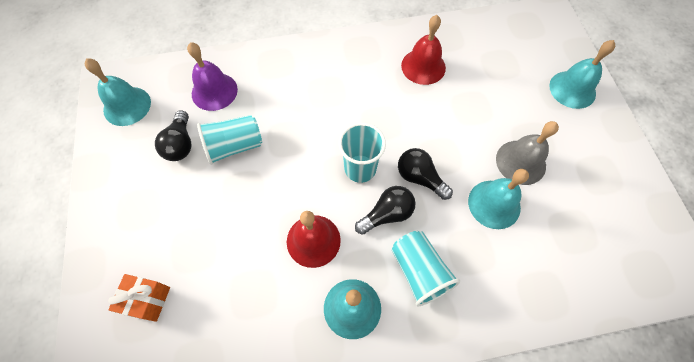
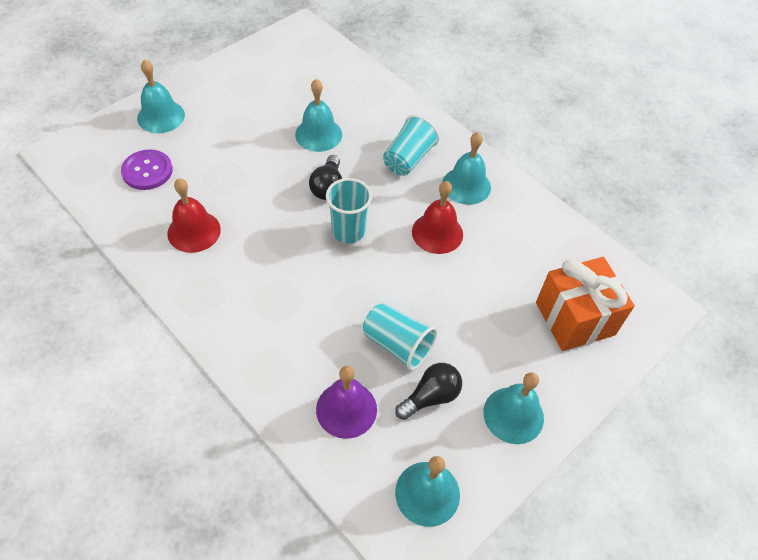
camera: 125 degrees left, 10 degrees down
(123, 189) = (513, 415): none -> turquoise bell
(148, 300) = (575, 318): orange gift -> orange gift, size x1.82
(387, 214) = (377, 195): black light bulb -> none
(505, 59) = (147, 171): none -> purple button
(520, 162) = (266, 129): grey bell -> none

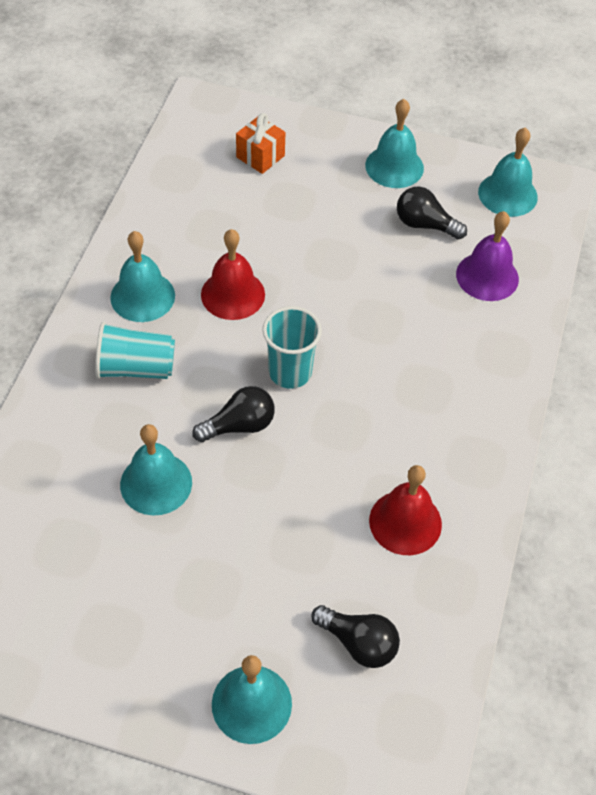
camera: 120 degrees left, 0 degrees up
(147, 171) = (358, 643): purple button -> black light bulb
(397, 344) = (393, 269): turquoise cup -> none
(575, 318) = (260, 156): orange gift -> orange gift, size x0.55

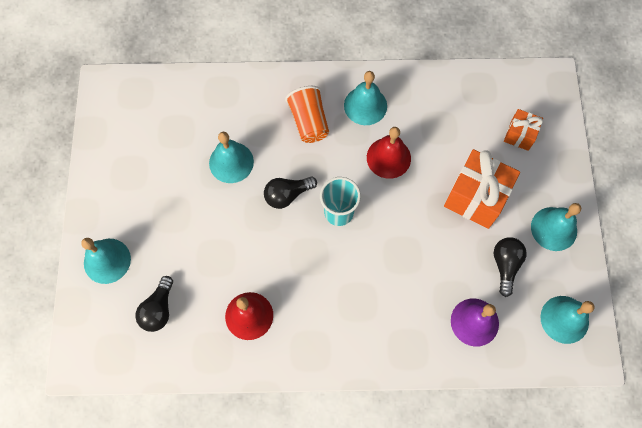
camera: 75 degrees right, 15 degrees up
(136, 368) = (309, 122): turquoise cup -> orange cup
(239, 425) = (287, 195): black light bulb -> black light bulb turned 105 degrees clockwise
(326, 224) = (475, 197): none -> orange gift

